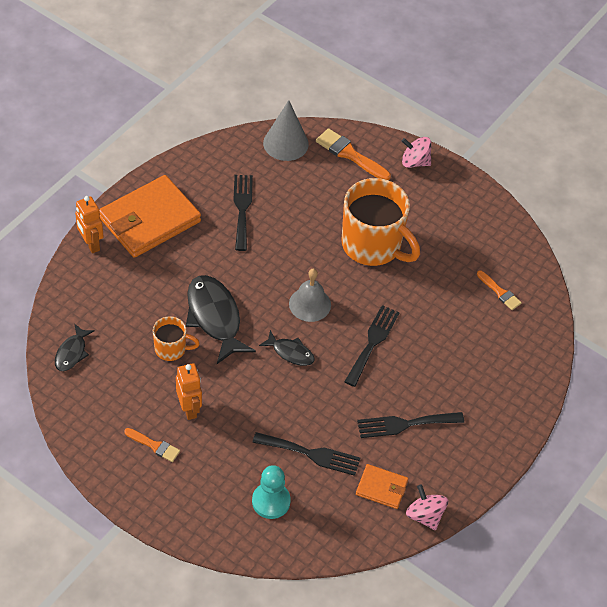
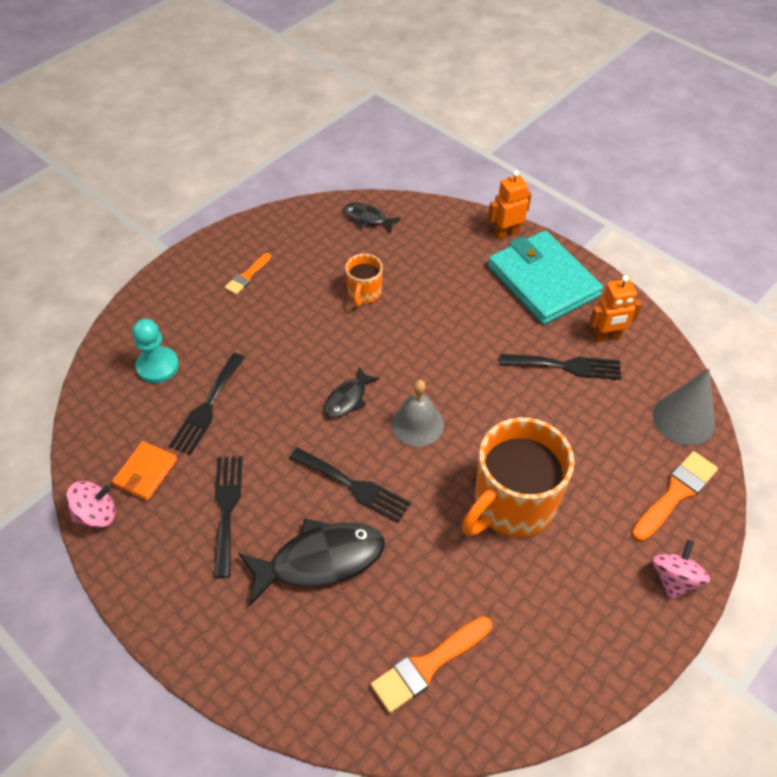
camera: 100 degrees right, 0 degrees up
(150, 220) = (543, 281): orange wallet -> turquoise wallet
(189, 409) = (286, 305): orange robot -> orange robot (606, 337)
(214, 317) = (403, 331): black fish -> black fish (320, 560)
(500, 292) = (428, 665): orange brush -> orange brush, size x1.65

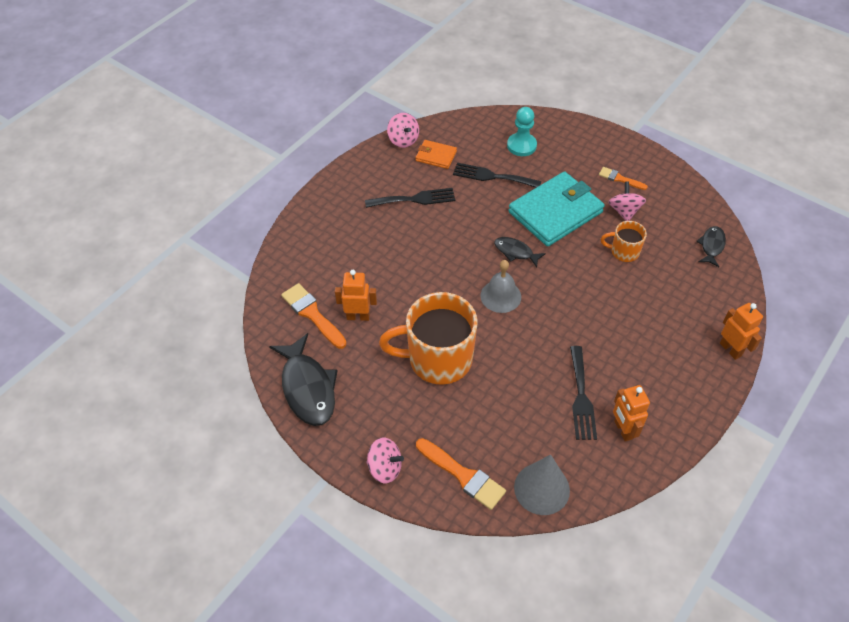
camera: 85 degrees right, 0 degrees up
(301, 281) = (624, 211): none -> pink spinning top
(320, 560) = (382, 251): black fish -> black fish (307, 388)
(354, 486) = (440, 263): black fork -> none
(437, 600) = (358, 316): none -> orange robot
(512, 504) = (438, 359): orange mug -> orange mug turned 45 degrees counterclockwise
(543, 281) = (678, 379): turquoise wallet -> turquoise wallet (555, 212)

